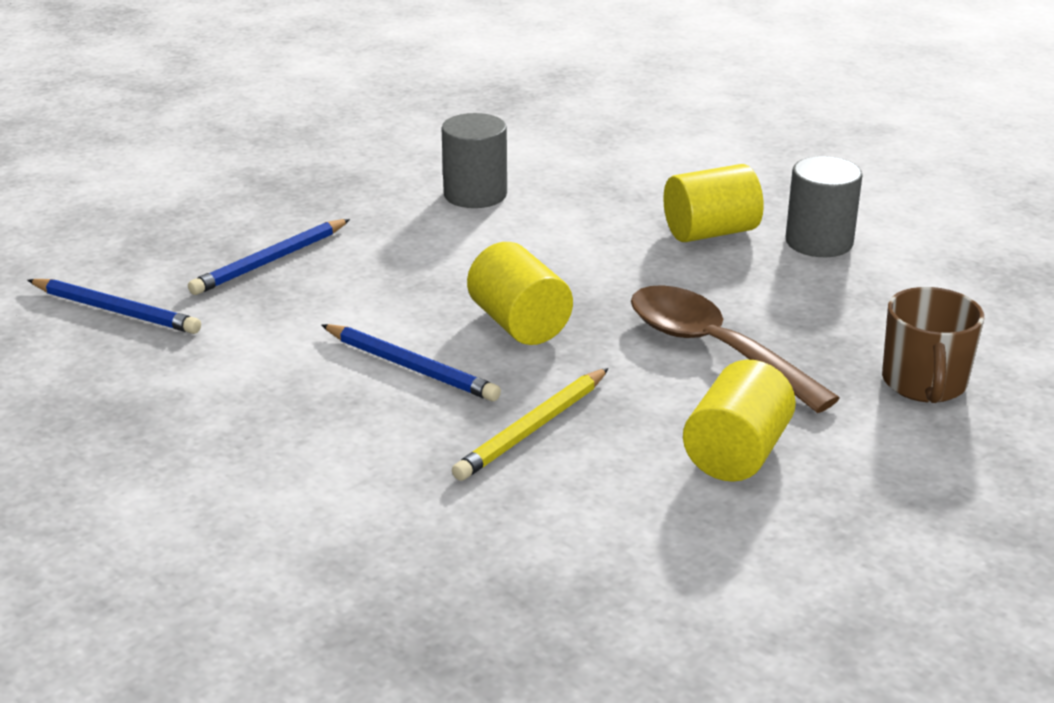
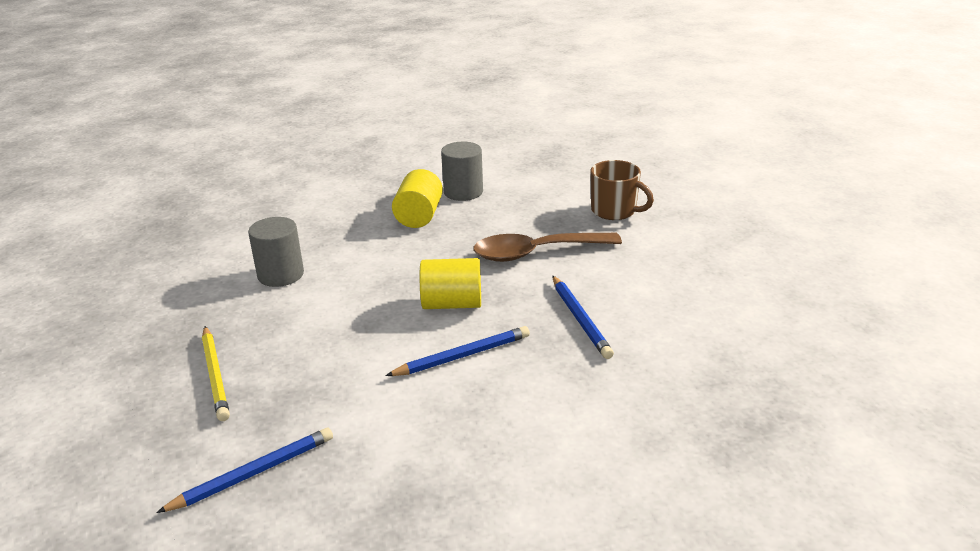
camera: 60 degrees left, 0 degrees up
(269, 261) = (266, 380): blue pencil -> blue pencil (580, 319)
(531, 429) = (565, 331): yellow pencil -> yellow pencil (215, 376)
(736, 454) = (635, 277): yellow cylinder -> none

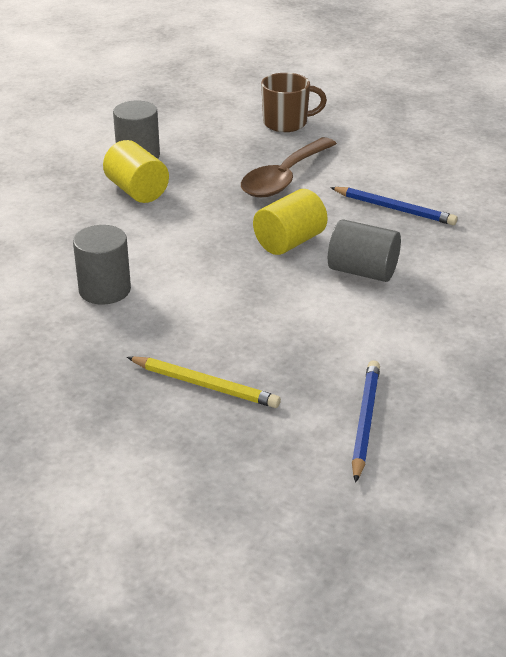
camera: 45 degrees left, 5 degrees up
(463, 356) = (362, 271): blue pencil -> grey cylinder

